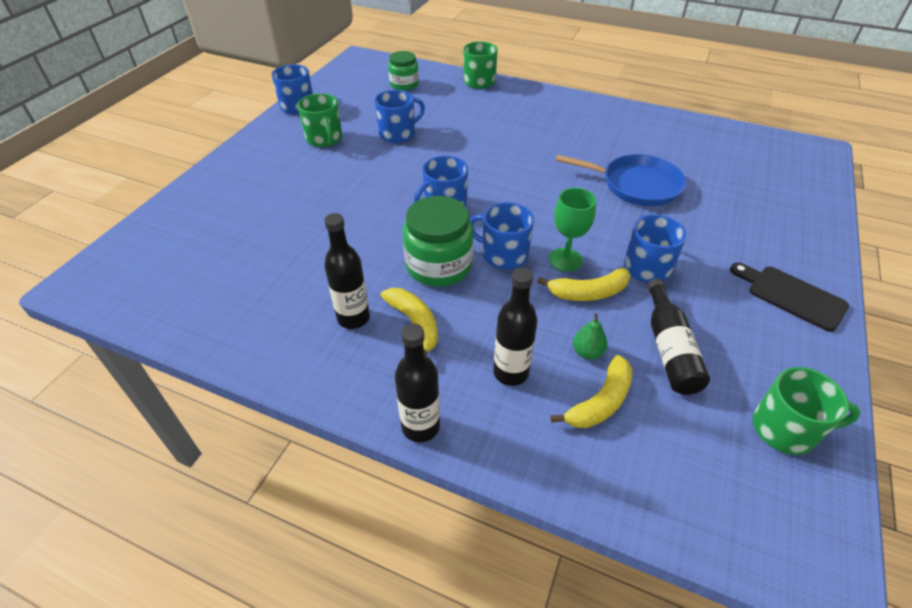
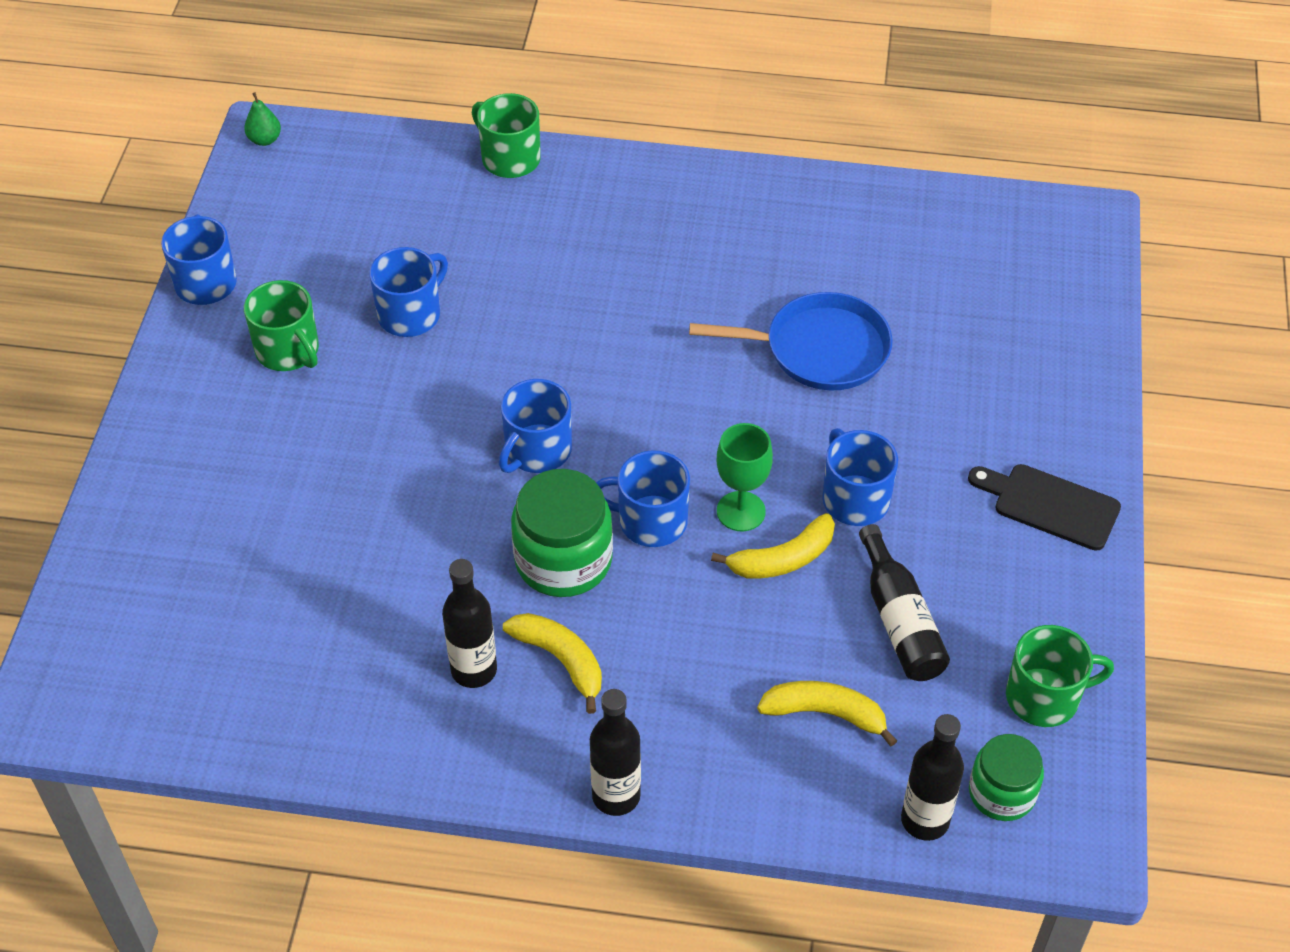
camera: 15 degrees left, 5 degrees up
(404, 84) = (377, 191): green jar -> green jar (1002, 793)
(510, 372) = (707, 700): black bottle -> black bottle (925, 820)
(587, 352) = (797, 649): green pear -> green pear (265, 140)
(600, 402) = (825, 713): yellow banana -> yellow banana turned 105 degrees counterclockwise

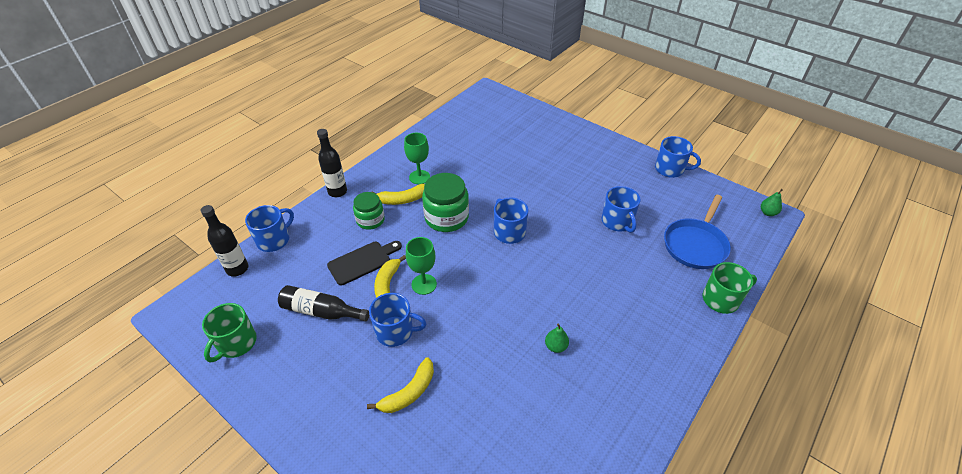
camera: 120 degrees right, 5 degrees down
(288, 351) = (615, 180): green mug -> none
(474, 670) = (419, 177): black bottle -> green goblet
(650, 521) = (444, 252): blue mug -> blue mug (274, 240)
(731, 304) = (556, 346): none -> green pear
(820, 349) = (498, 371): blue pan -> blue pan (695, 245)
(825, 713) = (307, 263): yellow banana -> yellow banana (409, 392)
(1002, 793) = (219, 300): green jar -> green jar (370, 220)
(1050, 505) = (319, 419): black cutting board -> black cutting board (362, 262)

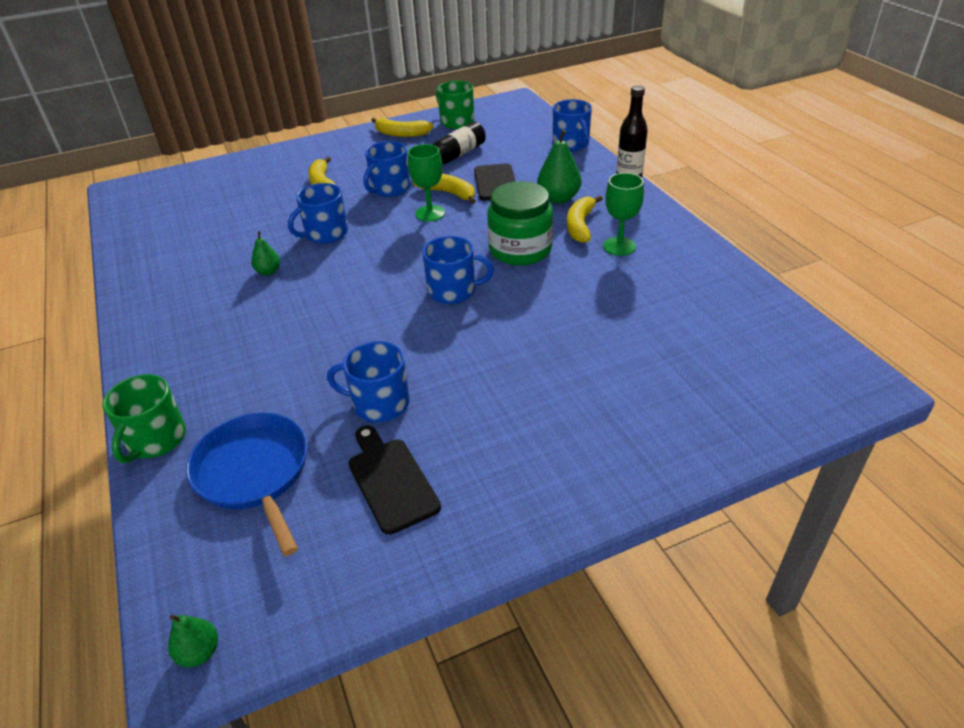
camera: 120 degrees right, 5 degrees down
(237, 269) = (544, 126): black bottle -> none
(276, 381) = (401, 134): none -> yellow banana
(370, 220) = (558, 198): green jar -> green pear
(653, 197) = (391, 481): none -> black cutting board
(670, 169) = (439, 559): blue mug -> blue mug (325, 234)

